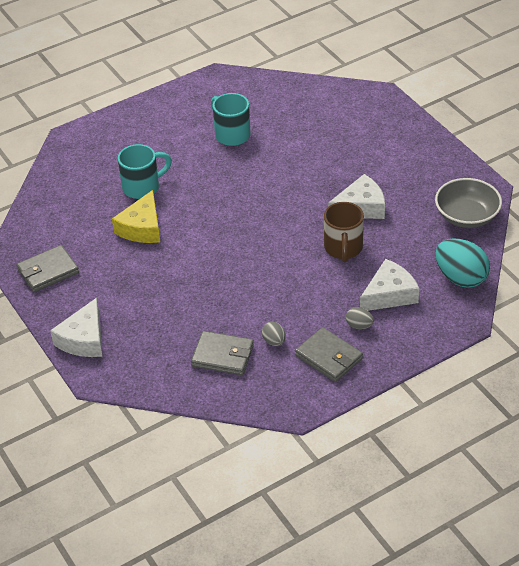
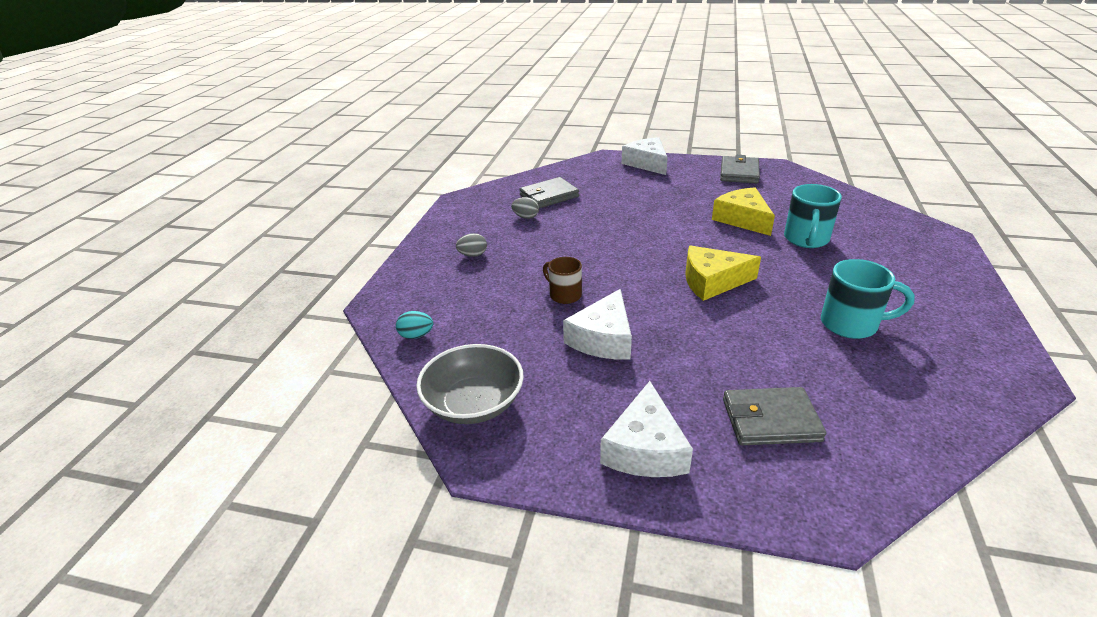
camera: 135 degrees right, 10 degrees down
(249, 199) = (712, 281): none -> yellow cheese
(329, 357) = (472, 229): grey wallet -> grey wallet (770, 420)
(343, 248) = (564, 295): brown mug -> brown mug, size x0.66
(389, 294) = (473, 286): white cheese -> white cheese (645, 448)
(460, 278) = (416, 335): turquoise egg -> turquoise egg, size x0.48

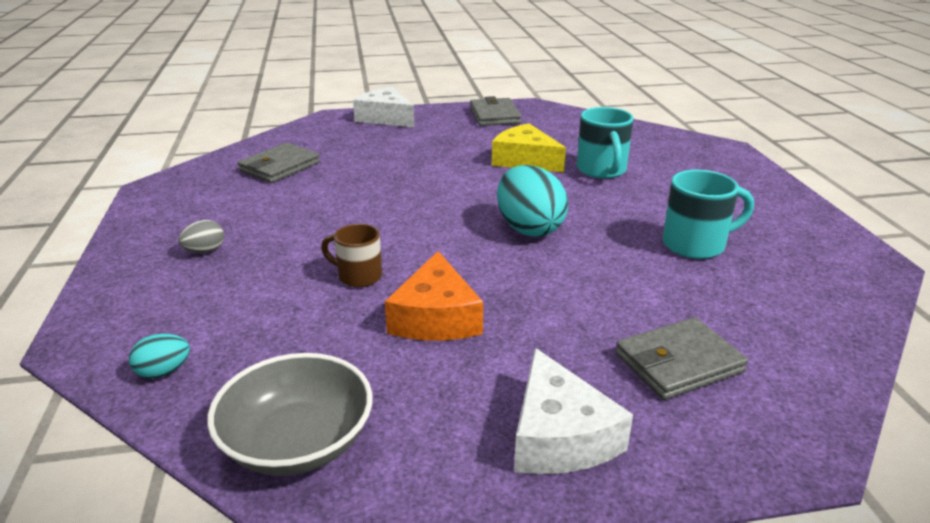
camera: 25 degrees left, 5 degrees down
(526, 217) = (260, 195): grey egg -> none
(603, 338) = (436, 317): white cheese -> orange cheese
(712, 281) = (529, 229): yellow cheese -> turquoise egg

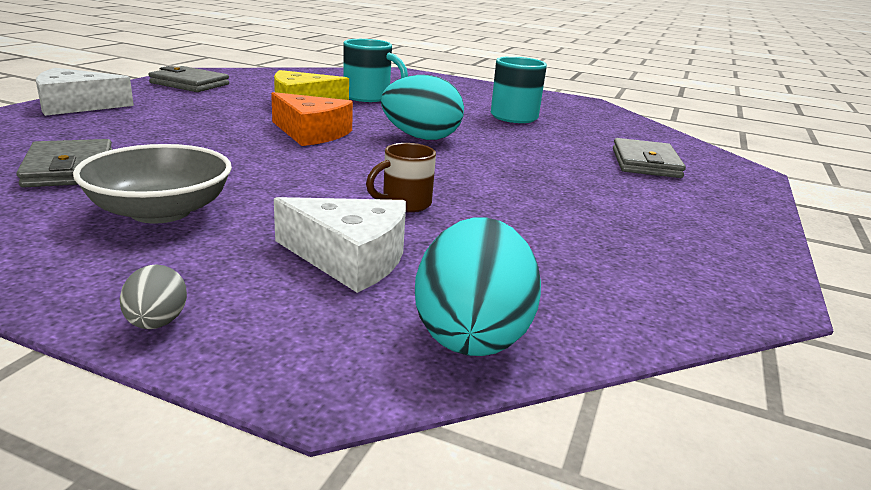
camera: 60 degrees left, 5 degrees down
(164, 372) = (472, 334): turquoise egg -> turquoise egg, size x2.08
(205, 251) = (212, 254): grey egg -> grey egg (156, 323)
(298, 442) = (655, 294): grey bowl -> grey bowl (160, 211)
(436, 317) = (515, 199): orange cheese -> orange cheese (311, 133)
(559, 436) = (701, 211): white cheese -> white cheese (350, 258)

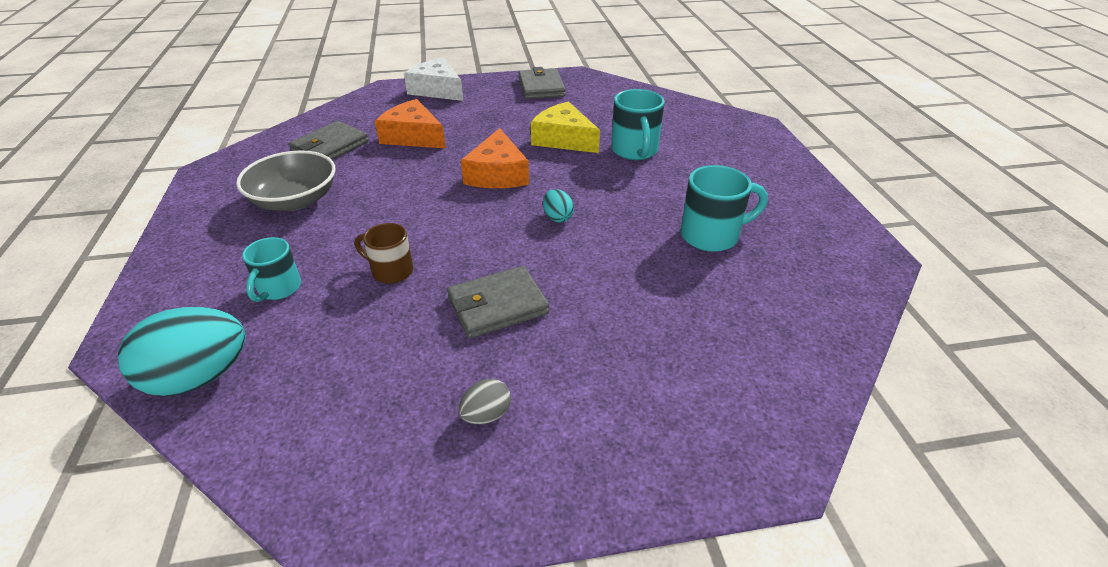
camera: 60 degrees right, 15 degrees up
(154, 137) = (413, 136): none -> orange cheese
(156, 323) = (162, 268): grey egg -> grey egg (486, 415)
(350, 258) = (278, 289): white cheese -> turquoise mug
(421, 137) = (557, 217): turquoise egg -> turquoise egg, size x0.48
(645, 163) = (676, 368): grey wallet -> grey wallet (498, 305)

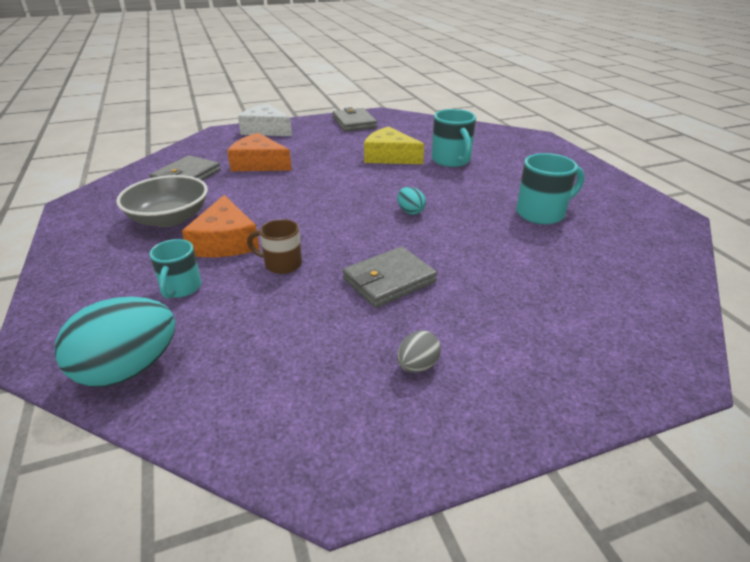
camera: 10 degrees left, 5 degrees down
(497, 174) = (345, 185): orange cheese -> orange cheese (225, 241)

